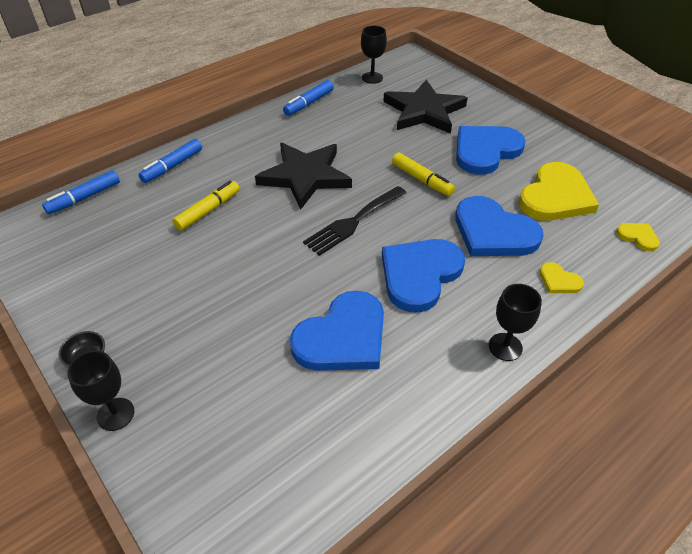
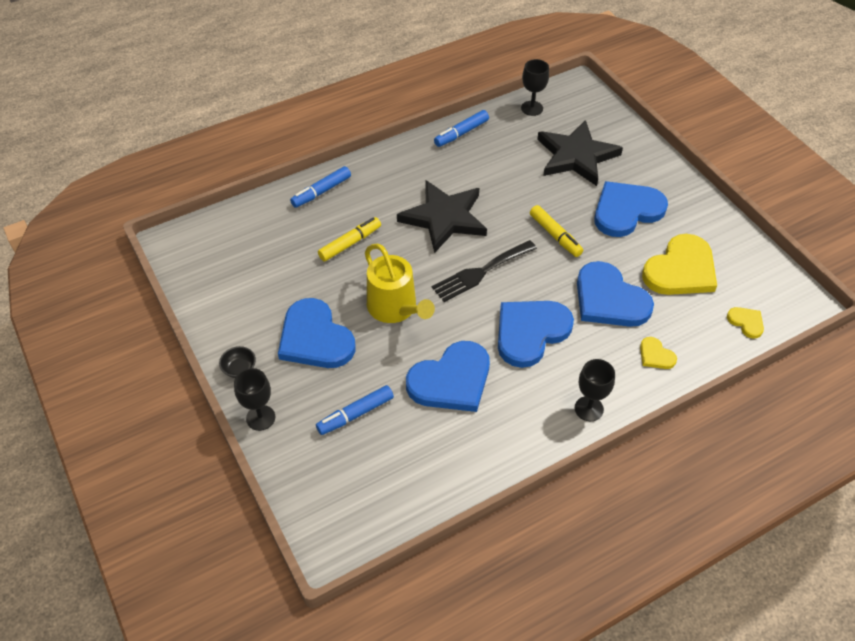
camera: 10 degrees right, 5 degrees up
(84, 198) = (240, 216): blue marker -> blue marker (356, 414)
(177, 312) = (315, 338): none -> blue heart
(266, 268) = (395, 308): none -> yellow watering can

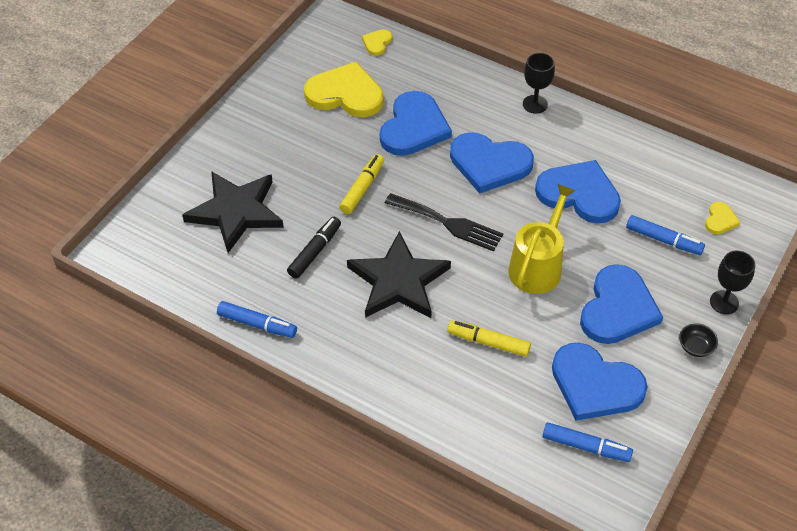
camera: 120 degrees left, 0 degrees up
(321, 191) = (435, 409): blue marker -> blue marker (585, 446)
(506, 184) = (314, 252): none -> black marker
(532, 108) = (175, 278): black goblet -> none
(626, 210) = (293, 150): blue heart -> blue heart (595, 385)
(655, 355) = (452, 83): yellow heart -> yellow heart (720, 220)

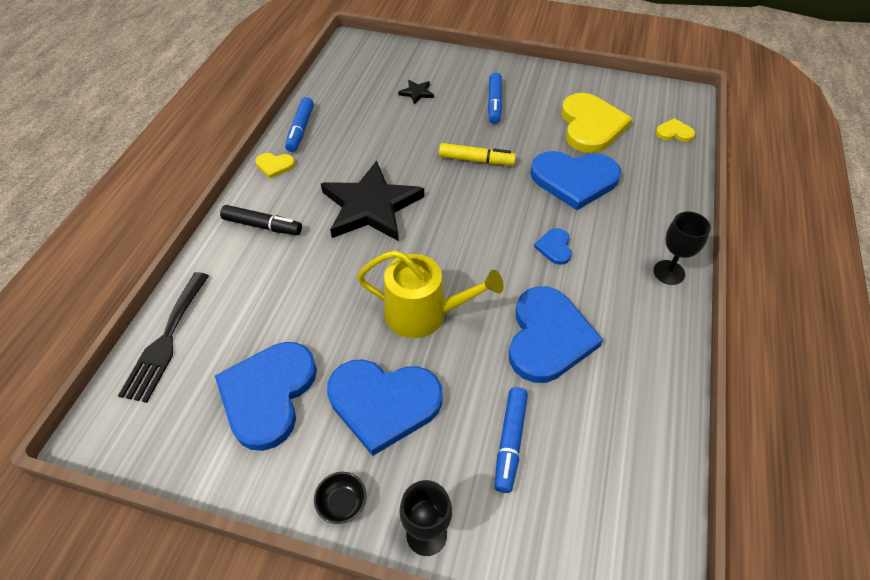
camera: 75 degrees right, 0 degrees up
(236, 212) = (417, 93): black star -> black star, size x0.40
(314, 252) = (388, 146): black marker -> black marker (262, 226)
(448, 223) = (457, 229): black fork -> black fork (166, 340)
(488, 342) = (310, 288): yellow marker -> none
(489, 164) = (554, 247): blue heart -> blue heart, size x0.45
(585, 446) = (184, 397): blue marker -> blue marker (494, 103)
(720, 220) = (575, 514): yellow heart -> yellow heart (275, 165)

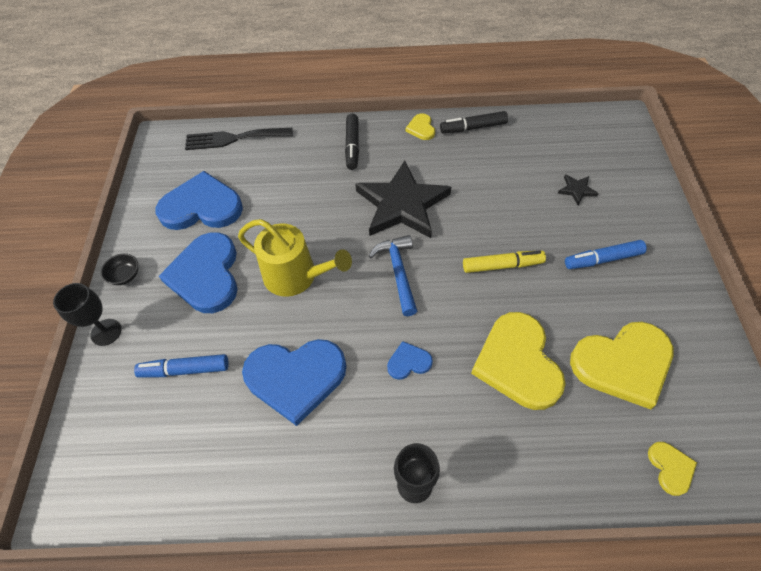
camera: 75 degrees right, 5 degrees up
(300, 129) = (473, 128): blue marker -> black marker
(423, 314) = (296, 276): yellow watering can -> yellow watering can turned 60 degrees counterclockwise
(454, 230) = (398, 272): none -> blue hammer
(476, 160) = (502, 265): yellow marker -> yellow marker turned 90 degrees counterclockwise
(574, 180) = (518, 363): blue heart -> yellow heart

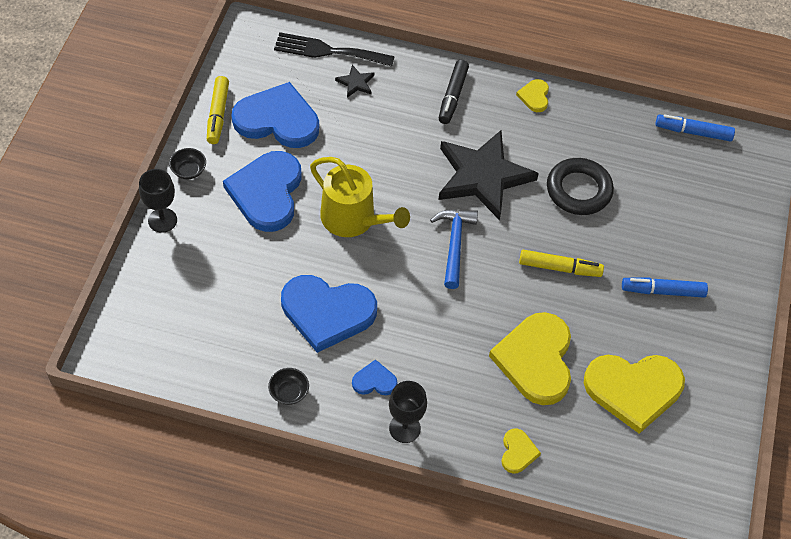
camera: 10 degrees right, 0 degrees up
(144, 217) = (218, 114): none -> yellow marker
(185, 370) = (229, 276): blue marker -> blue marker (693, 132)
(278, 483) = (289, 392): none -> black bowl
(408, 362) = (435, 329): blue heart -> blue heart (374, 381)
(473, 128) = (592, 112): black marker -> none
(489, 192) = (578, 190): none -> black ring
(576, 190) = (671, 214): black star -> black star (355, 83)
(670, 468) = (632, 483): yellow heart -> yellow heart (518, 452)

